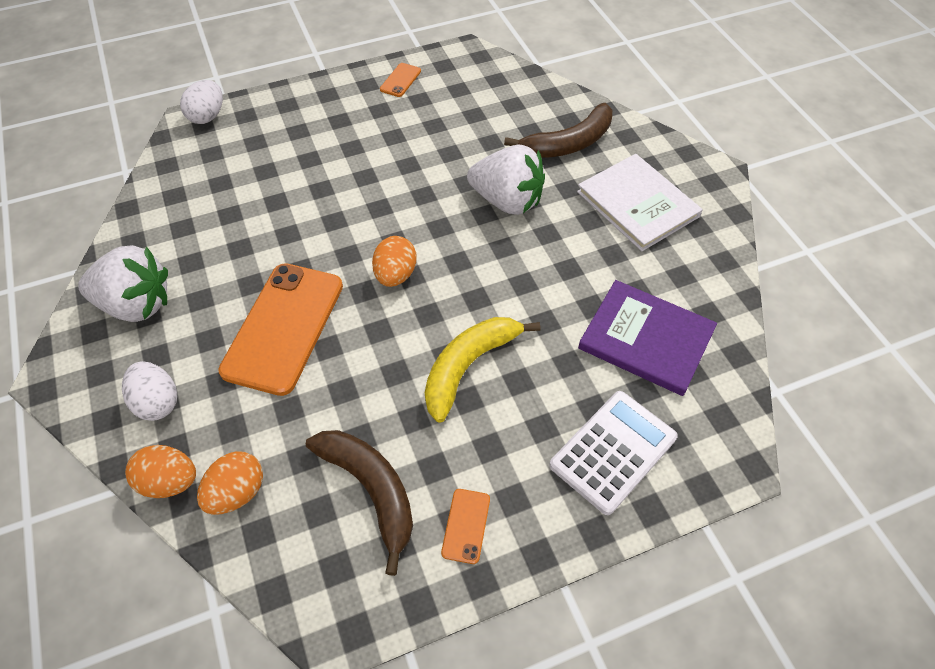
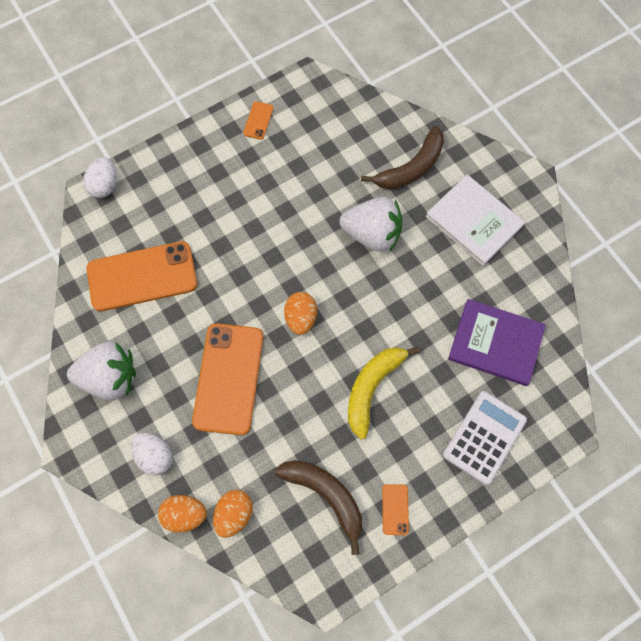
camera: 10 degrees left, 15 degrees up
(216, 206) = (142, 276): none -> orange phone

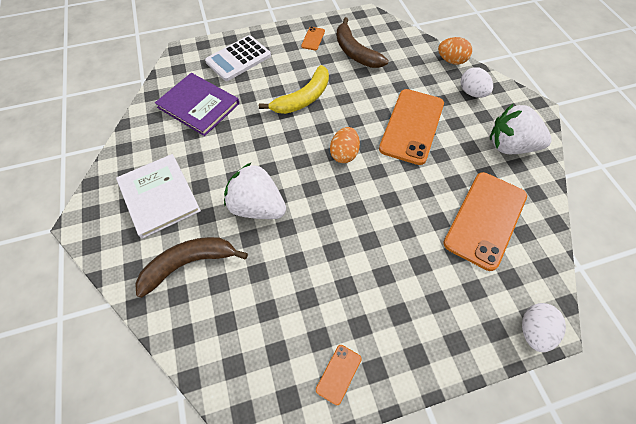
camera: 165 degrees left, 10 degrees down
(142, 276) = (485, 219): orange phone -> orange phone turned 60 degrees counterclockwise
(234, 514) = (418, 55): orange egg -> none

